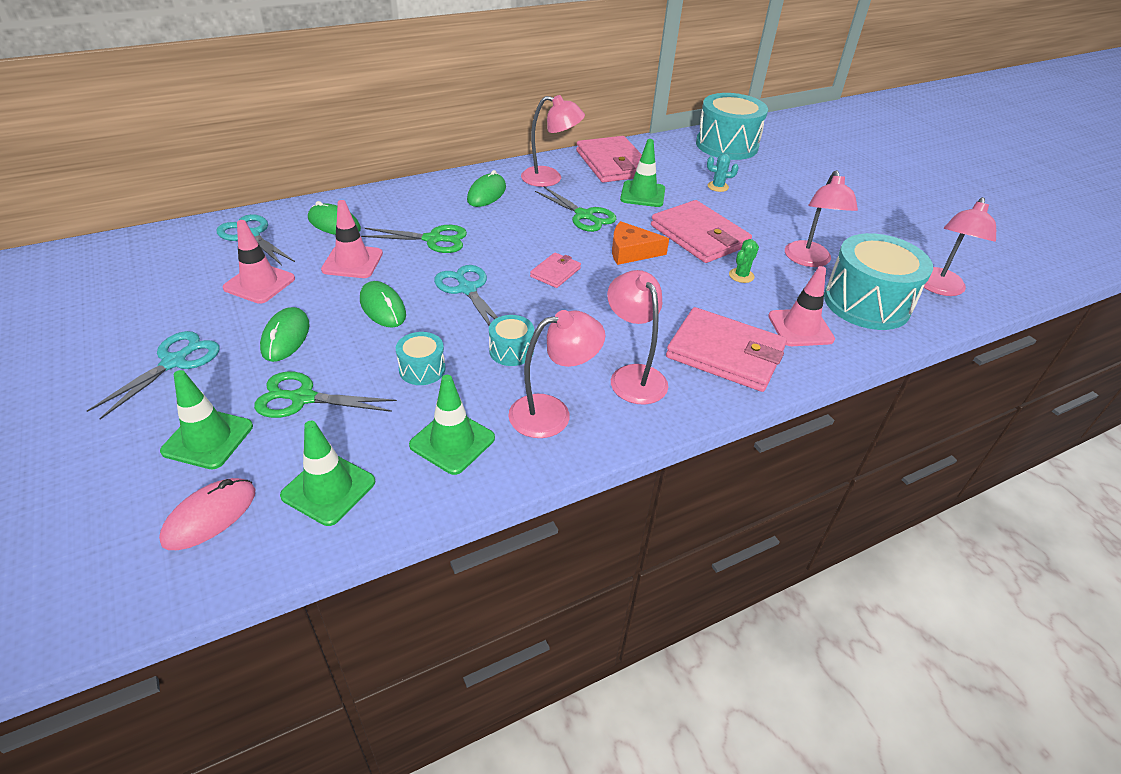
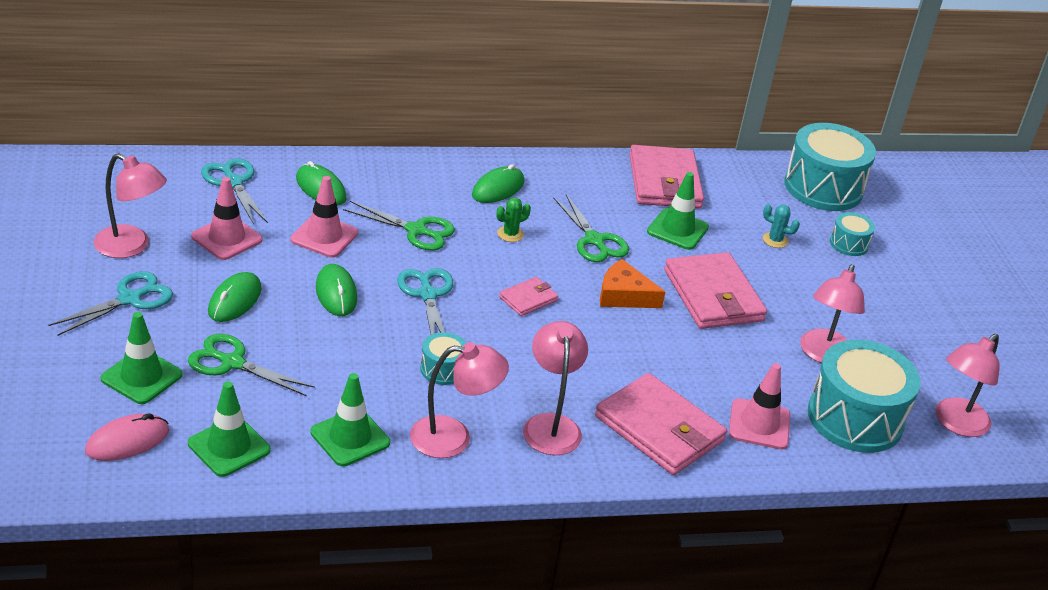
camera: 15 degrees right, 5 degrees down
(422, 369) = (349, 364): turquoise drum -> turquoise drum (849, 244)
(550, 178) = (579, 185): pink lamp -> pink lamp (131, 247)
(741, 276) = (732, 352): green cactus -> green cactus (510, 234)

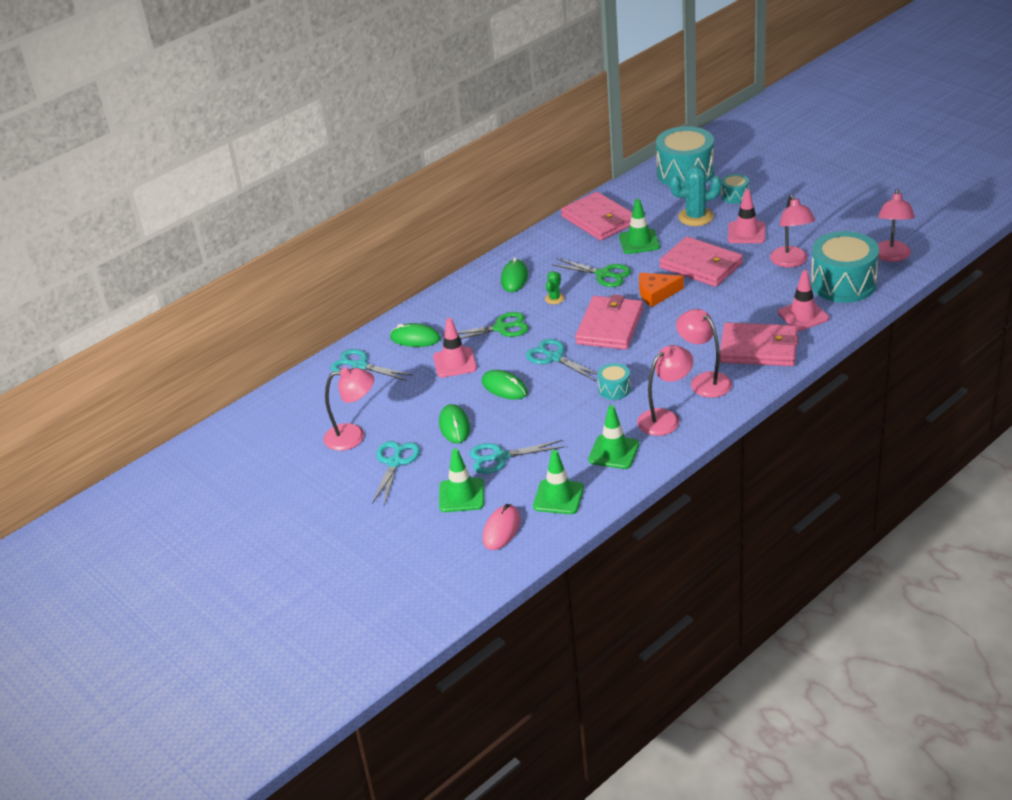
camera: 25 degrees left, 0 degrees up
(227, 238) = (401, 398): pink traffic cone -> pink traffic cone (746, 233)
(232, 363) = (500, 457): green scissors -> turquoise scissors
(528, 299) = (610, 326): pink wallet -> pink wallet, size x2.04
(775, 240) = (696, 217): turquoise cactus -> turquoise cactus, size x1.91

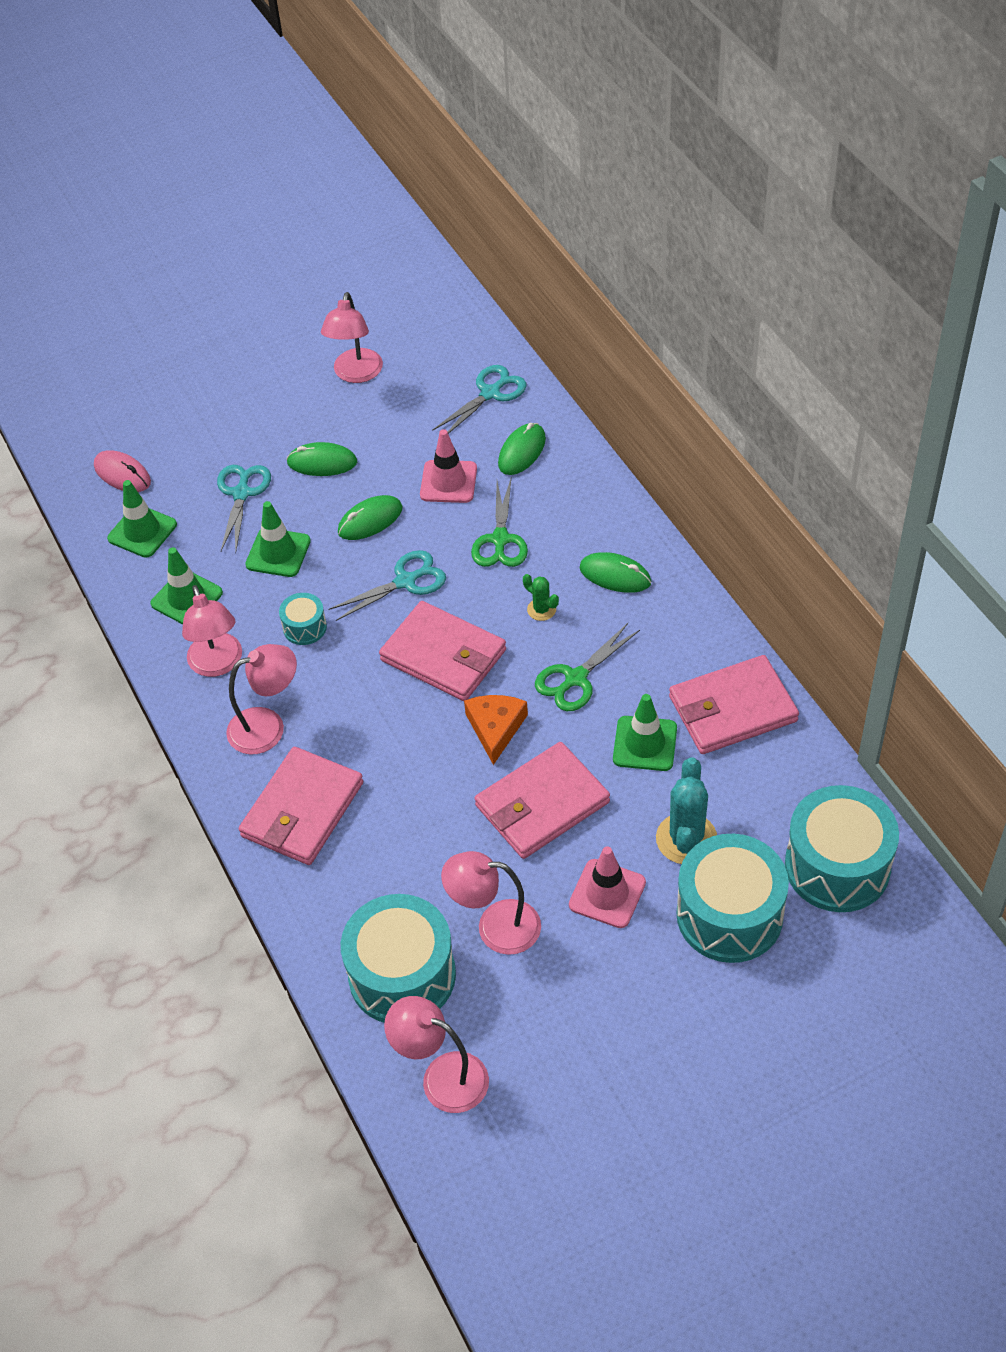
camera: 105 degrees right, 15 degrees up
(395, 462) = (287, 403): turquoise scissors -> none
(461, 495) = (197, 450): green traffic cone -> green traffic cone (278, 553)
(735, 196) = (729, 915): turquoise drum -> turquoise drum, size x2.13
(803, 316) = (349, 890): pink traffic cone -> none

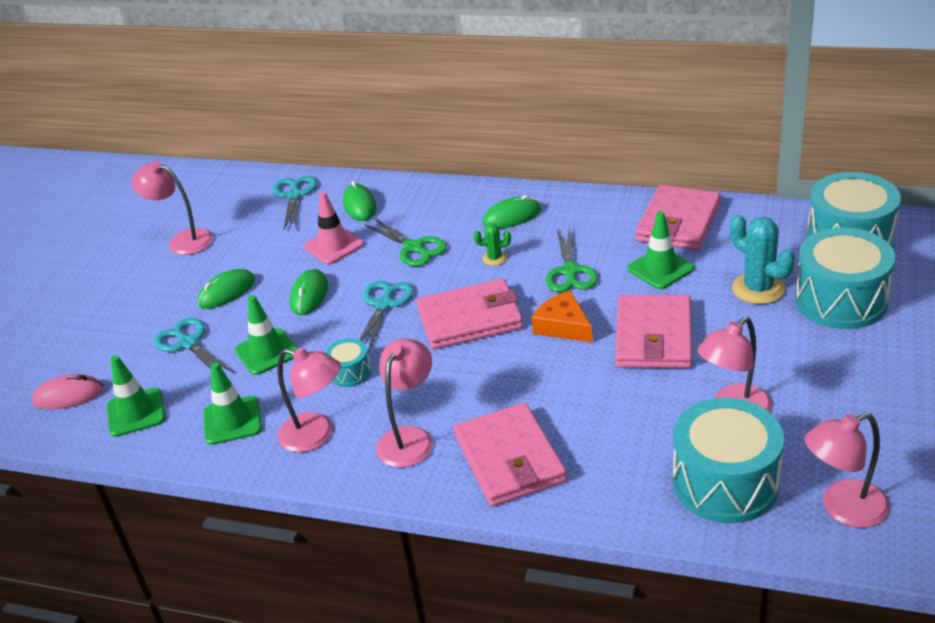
camera: 45 degrees left, 15 degrees down
(356, 374) = (182, 241): pink lamp -> pink lamp turned 150 degrees clockwise
(607, 894) = (764, 344): pink traffic cone -> none

